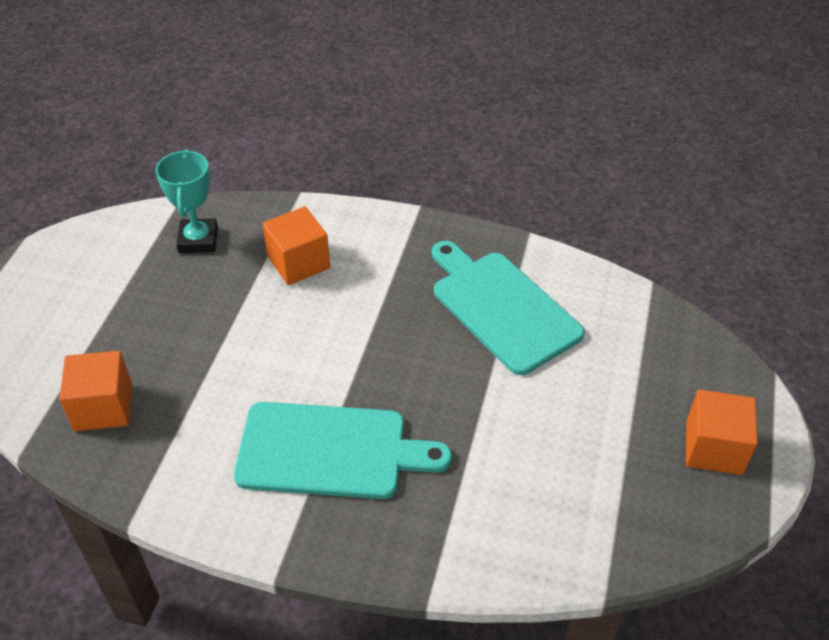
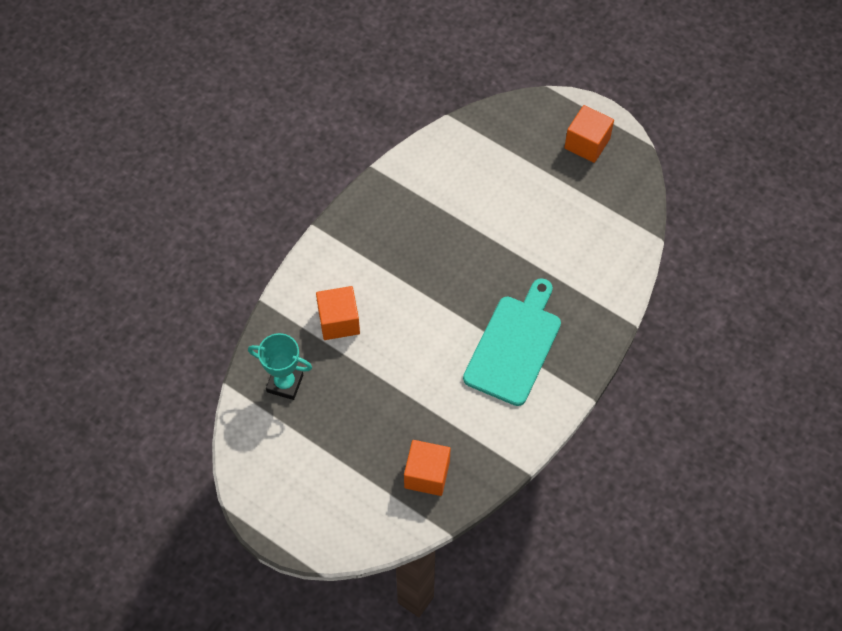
camera: 70 degrees left, 15 degrees up
(501, 307) = (435, 210): turquoise cutting board -> none

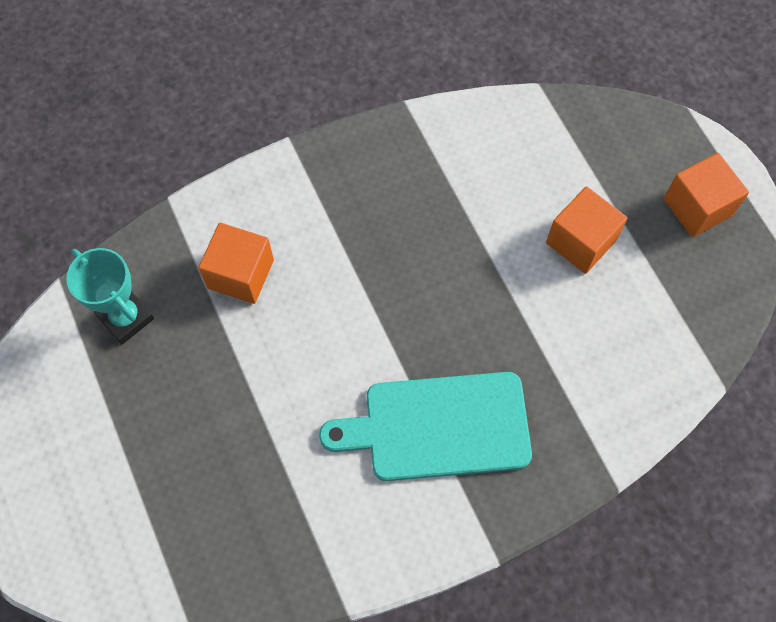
camera: 30 degrees right, 5 degrees up
(427, 474) = (217, 538): orange cube -> orange cube (581, 241)
(514, 346) = (438, 427): turquoise cutting board -> turquoise cutting board turned 150 degrees counterclockwise

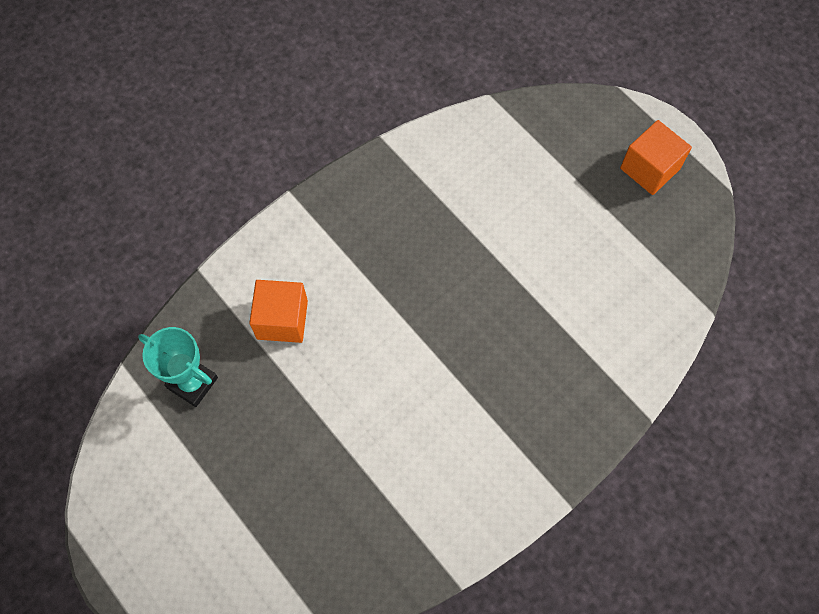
camera: 15 degrees left, 0 degrees up
(438, 427) = (489, 407): turquoise cutting board -> none
(581, 241) = (562, 221): orange cube -> none

